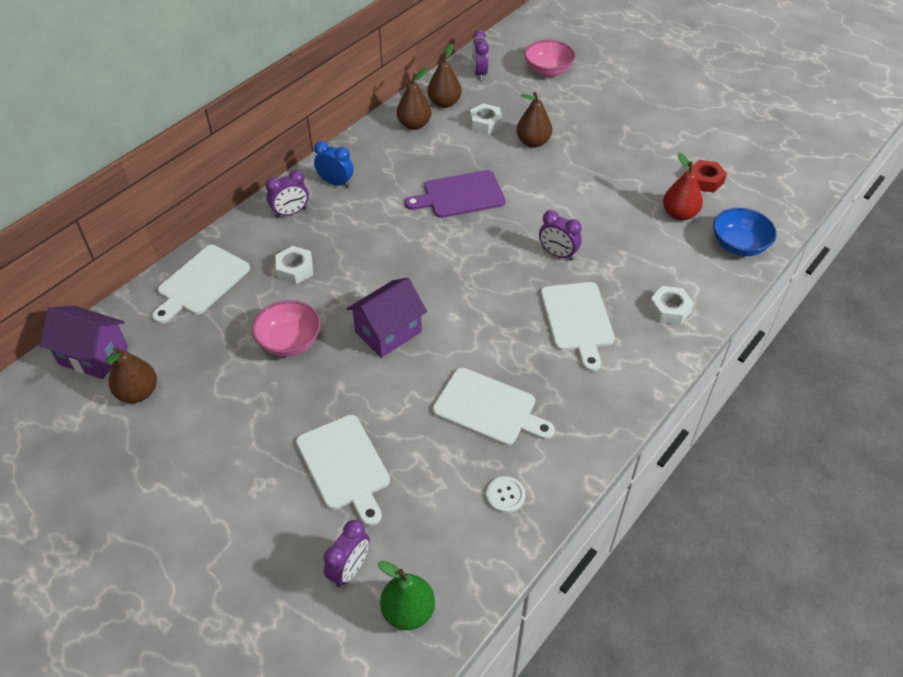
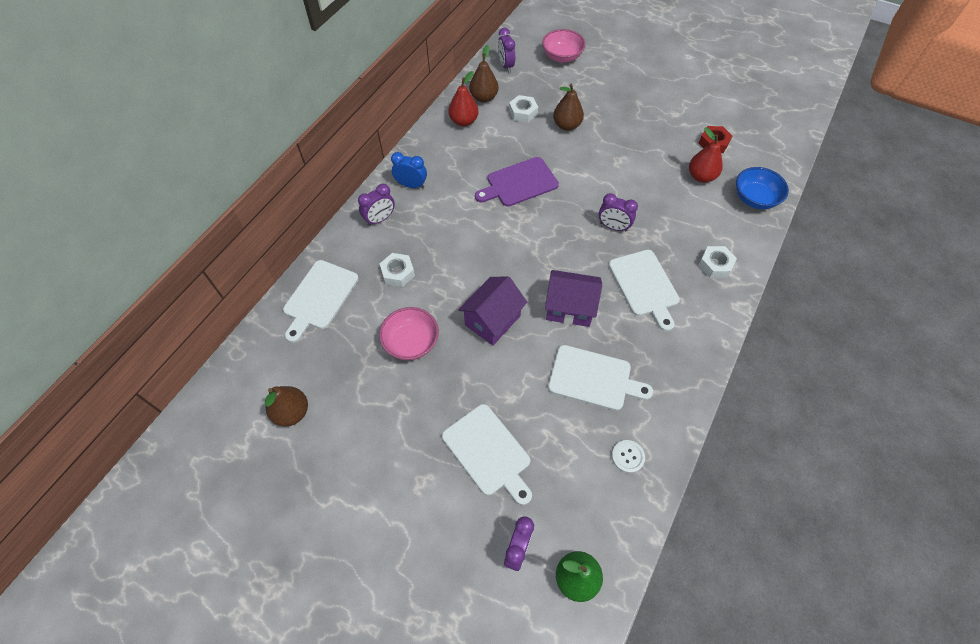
camera: 10 degrees left, 10 degrees up
(93, 355) = (242, 383): purple house -> purple house (569, 308)
(414, 125) = (464, 121): brown pear -> red pear

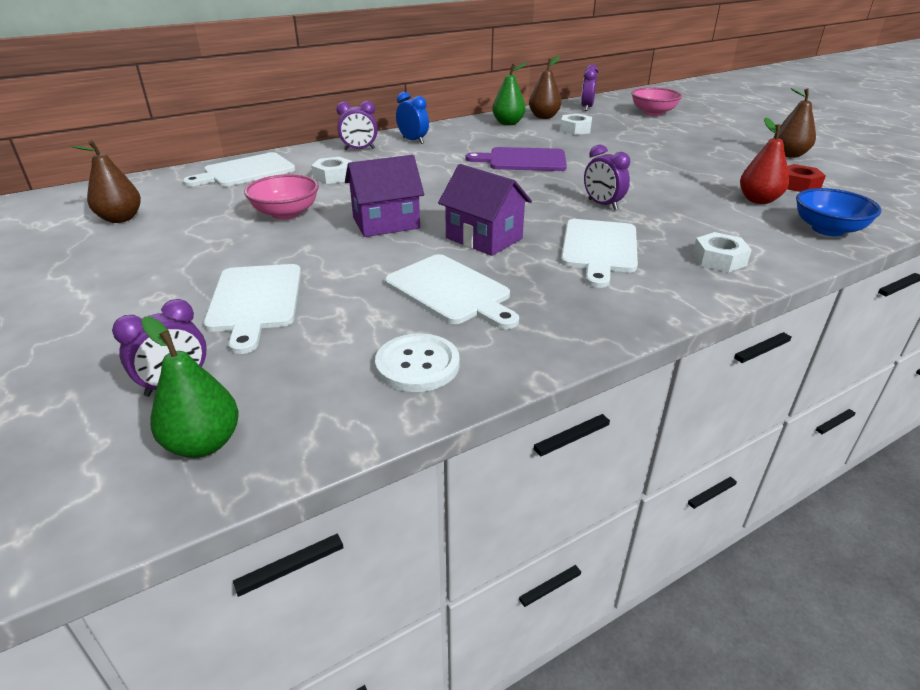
camera: 30 degrees right, 25 degrees down
(464, 121) = (508, 123): red pear -> green pear
(566, 125) = (616, 143): brown pear -> brown pear (789, 155)
(628, 456) = (417, 365): white button -> white button, size x1.56

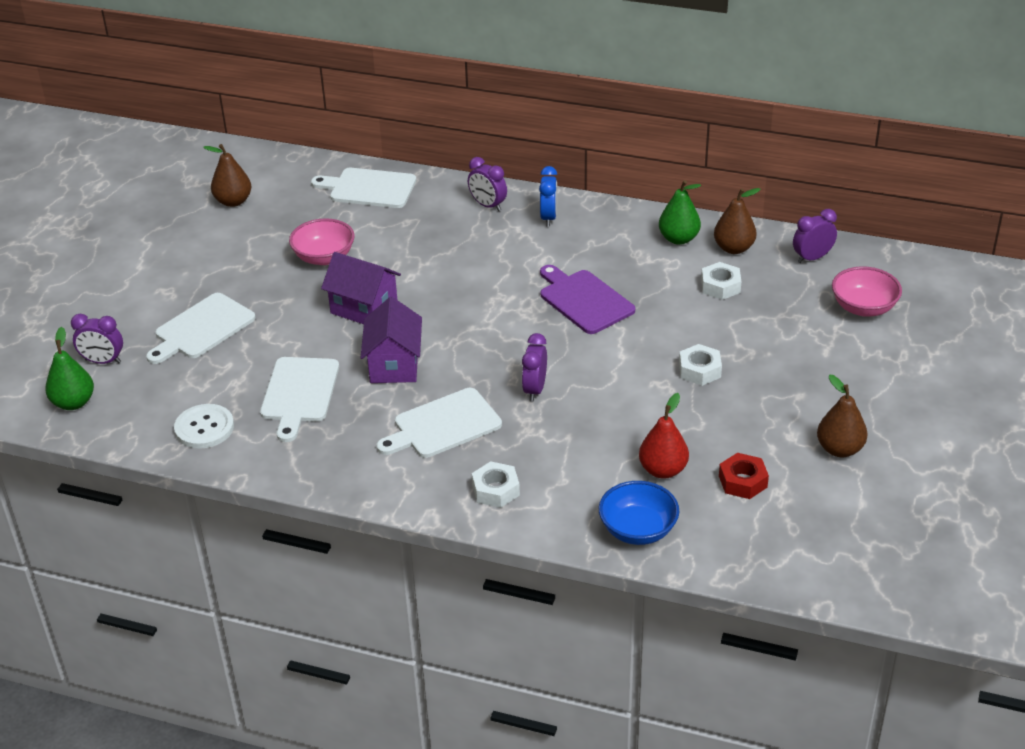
camera: 50 degrees right, 5 degrees up
(333, 176) = (414, 232): white nut -> white nut (699, 370)

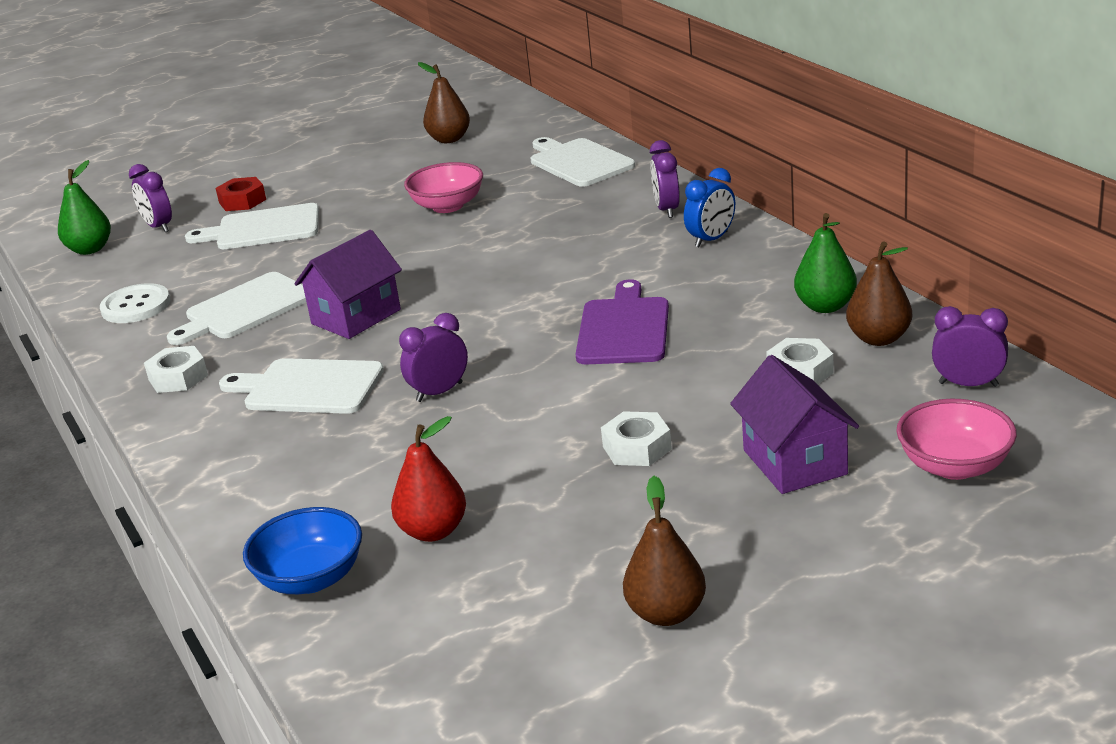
camera: 45 degrees right, 10 degrees down
(364, 308) = (410, 259): purple house -> purple house (794, 462)
(495, 490) = (253, 468): white nut -> white nut (178, 377)
(742, 481) = (496, 588): red nut -> red nut (242, 201)

